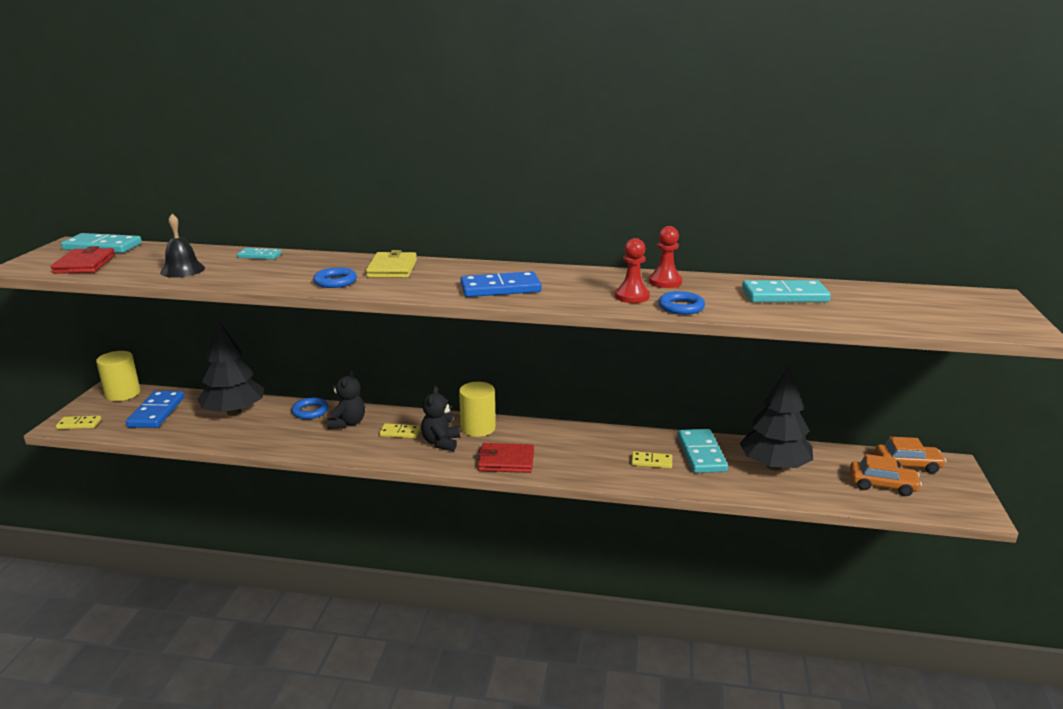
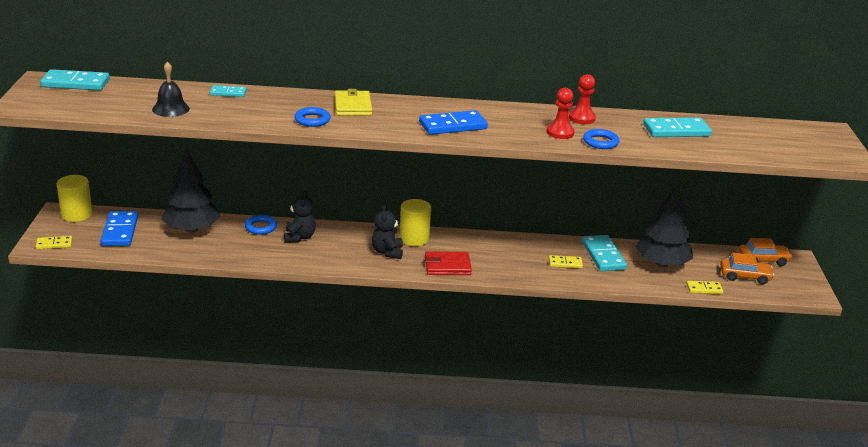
camera: 10 degrees left, 5 degrees up
(85, 264) = (76, 103): red wallet -> none
(400, 433) = (348, 244): yellow domino -> yellow domino (704, 289)

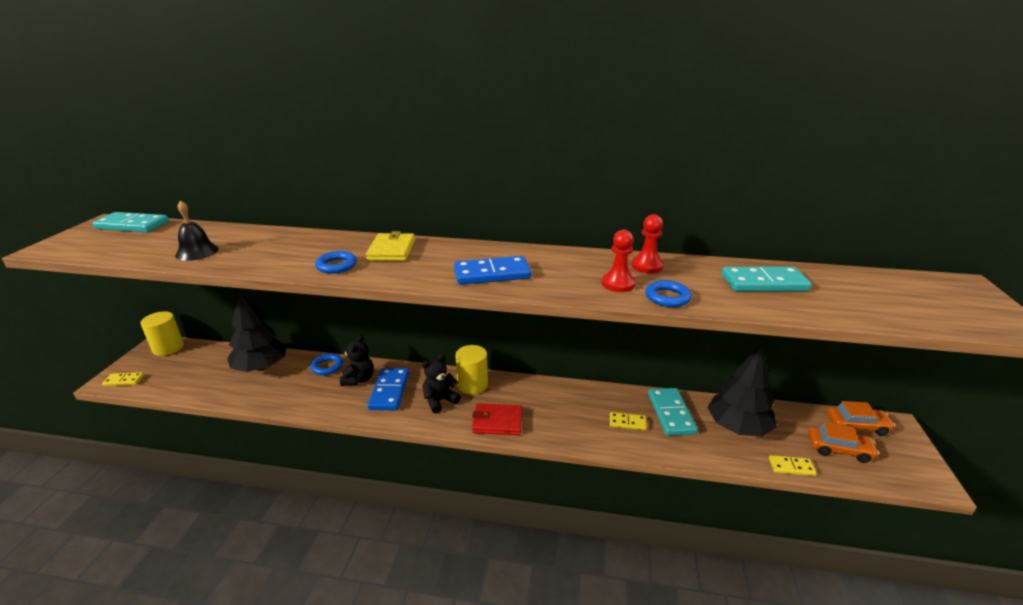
camera: 10 degrees right, 0 degrees up
(120, 231) = (194, 367): blue domino -> blue domino (389, 391)
(228, 93) = (272, 235): turquoise domino -> none
(387, 252) = (440, 401): black teddy bear -> black teddy bear turned 45 degrees clockwise

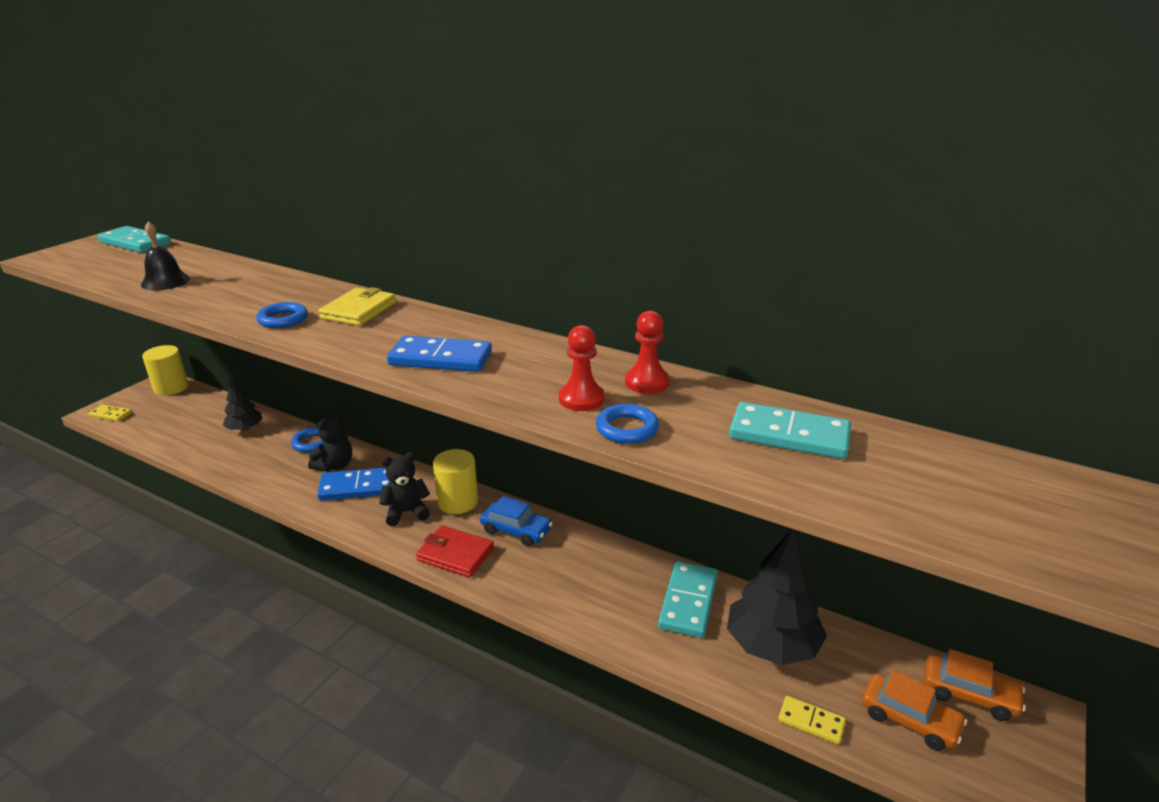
camera: 20 degrees right, 0 degrees up
(261, 367) = (245, 429): black tree -> black tree, size x0.56
(389, 391) = (358, 487): blue domino -> blue domino turned 60 degrees clockwise
(528, 395) = (516, 530): none -> blue car
(627, 422) = (618, 598): yellow domino -> none

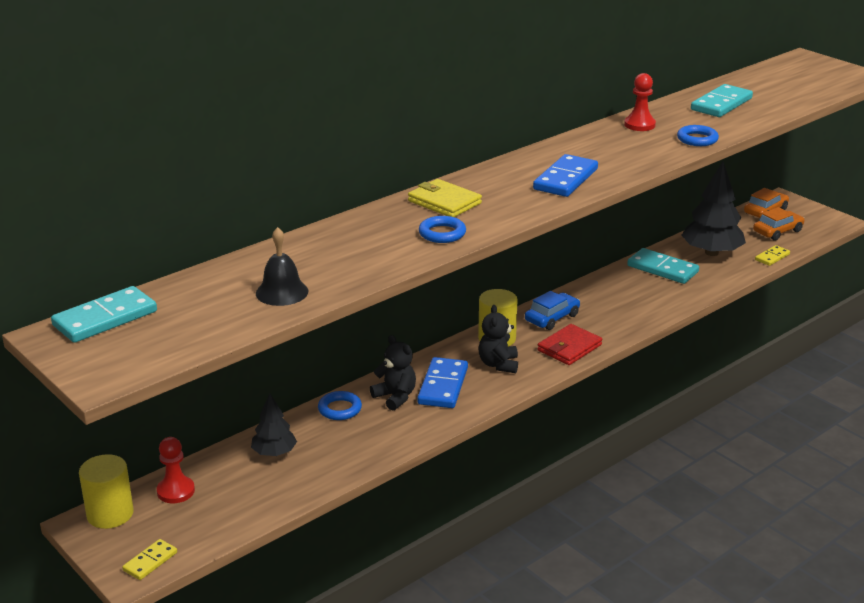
camera: 70 degrees left, 0 degrees up
(581, 399) = (653, 145): red pawn -> red pawn (176, 491)

